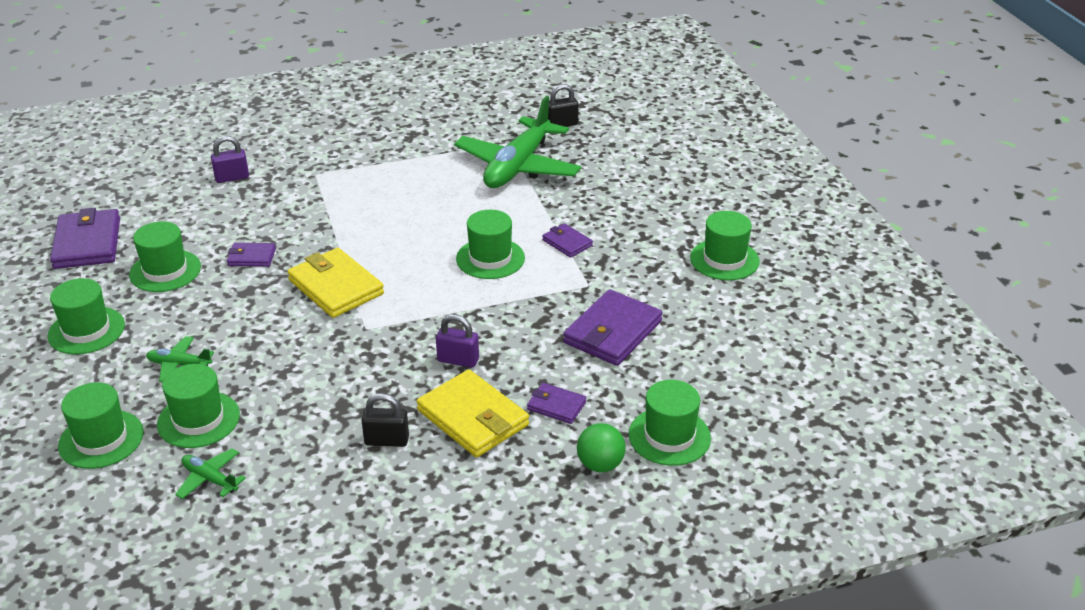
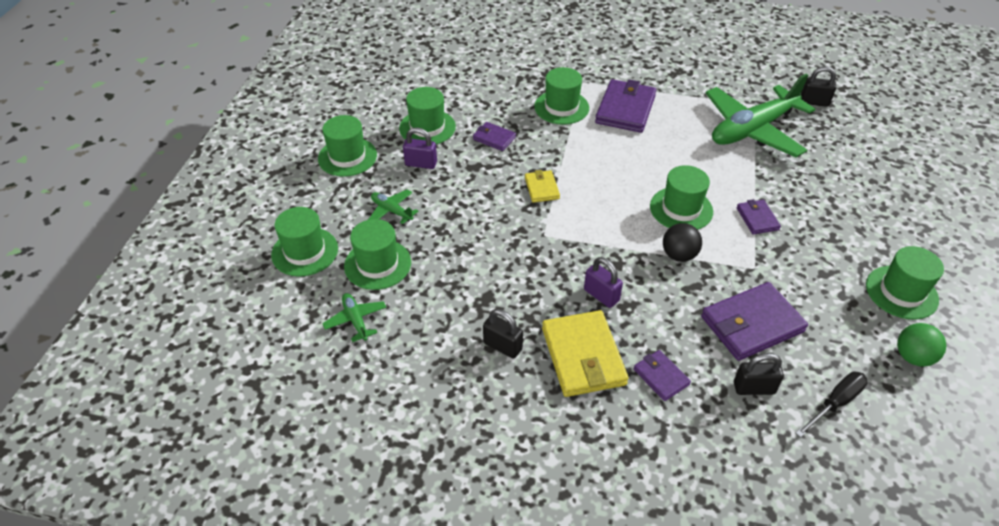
camera: 30 degrees right, 10 degrees up
(87, 243) = (389, 86): purple wallet -> purple wallet (625, 109)
(232, 178) = (518, 65): purple padlock -> purple padlock (421, 164)
(336, 287) = (542, 188): yellow wallet -> yellow wallet, size x0.53
(512, 299) = (679, 255): none -> black ball
(600, 465) = (668, 455): green ball -> green ball (912, 357)
(643, 382) = (754, 388): none -> black padlock
(669, 436) = (748, 456): green hat -> green hat (561, 107)
(717, 366) = (835, 403): none -> black screwdriver

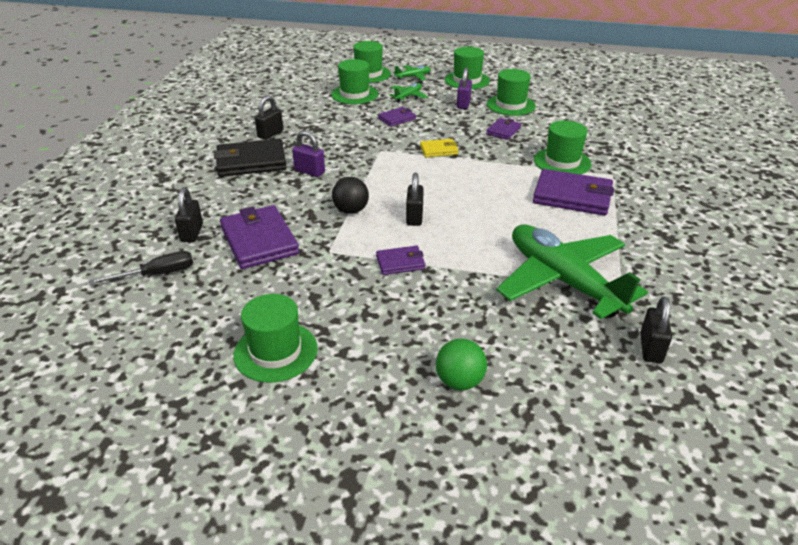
camera: 90 degrees right, 10 degrees down
(356, 320) = (306, 91): green plane -> green plane (413, 77)
(583, 356) = (251, 162): yellow wallet -> black wallet
(601, 295) = (309, 171): purple padlock -> purple padlock turned 75 degrees clockwise
(661, 377) = (220, 192): purple wallet -> purple wallet (397, 119)
(681, 209) = (414, 217): green hat -> black padlock
(835, 403) = (157, 274): black screwdriver -> black screwdriver turned 75 degrees counterclockwise
(912, 357) = (186, 338): green ball -> green ball (459, 381)

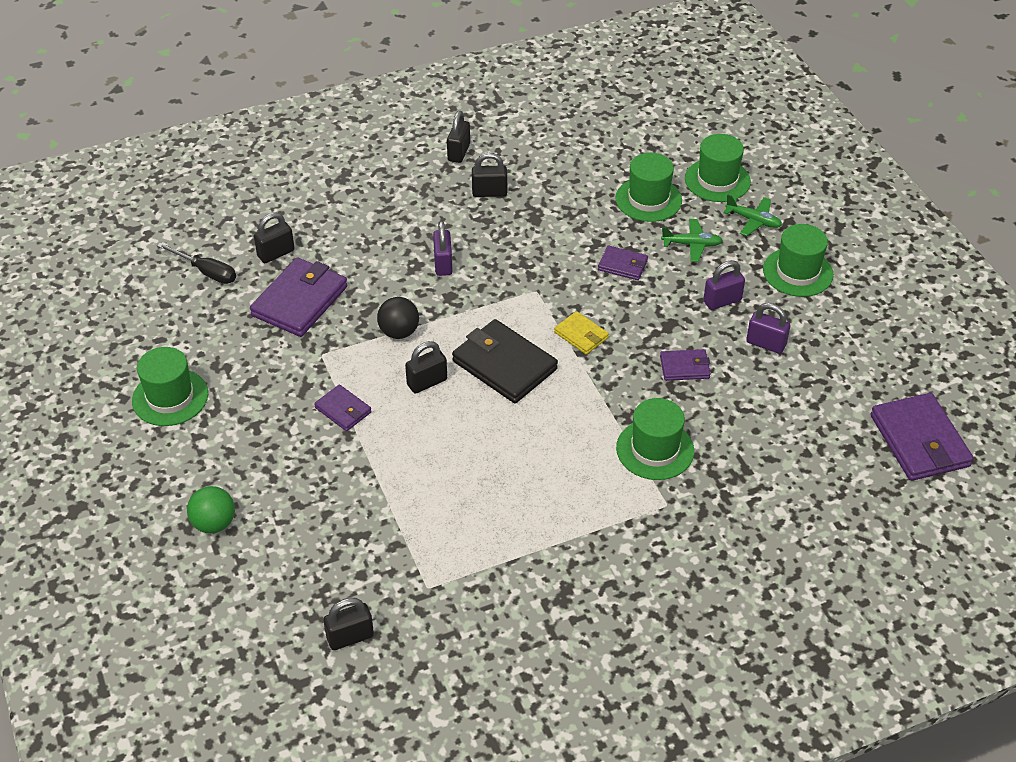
camera: 55 degrees right, 10 degrees up
(217, 131) = (459, 152): none -> black padlock
(251, 162) = (422, 214): black wallet -> black wallet (504, 365)
(510, 105) = (766, 344): green hat -> purple padlock
(563, 281) = (407, 538): green plane -> none
(572, 196) = (580, 487): purple wallet -> purple wallet (919, 441)

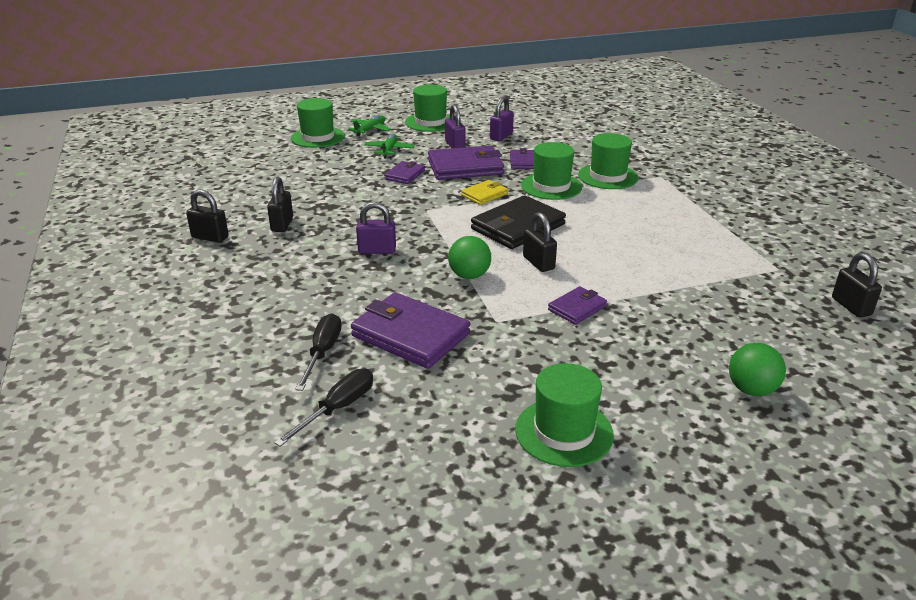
camera: 85 degrees left, 15 degrees down
(276, 253) = (323, 352): black padlock -> black screwdriver
(399, 332) = (469, 275): black ball -> green ball
(648, 199) = (328, 161): green hat -> green hat (551, 186)
(919, 441) = (589, 106): purple wallet -> purple wallet (465, 167)

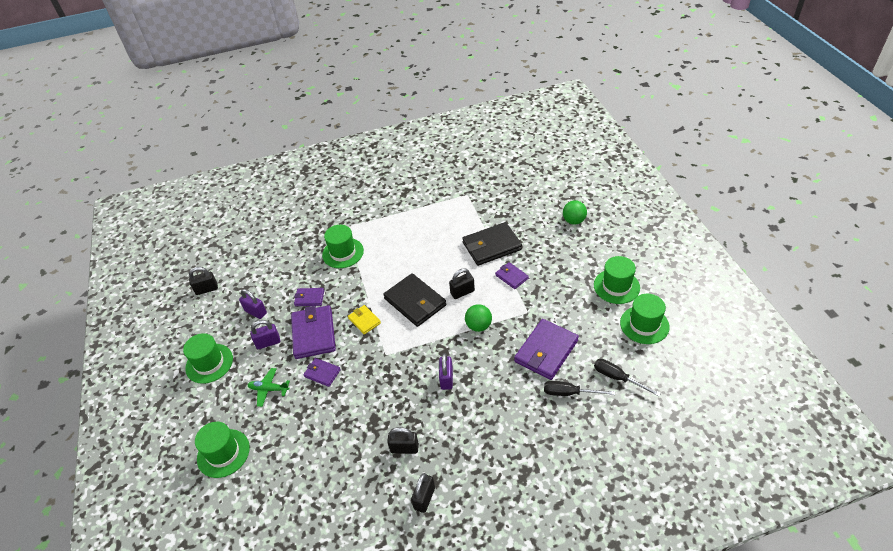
camera: 85 degrees left, 15 degrees up
(370, 130) = (216, 410): green plane -> none
(551, 186) = (355, 283): green hat -> green hat (644, 324)
(649, 291) = (492, 246): none -> black wallet
(851, 306) = (502, 177): black padlock -> black padlock (207, 289)

